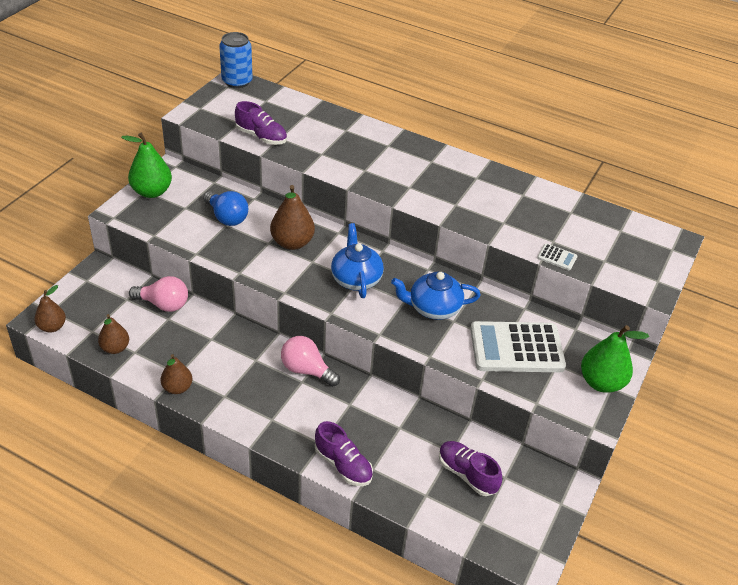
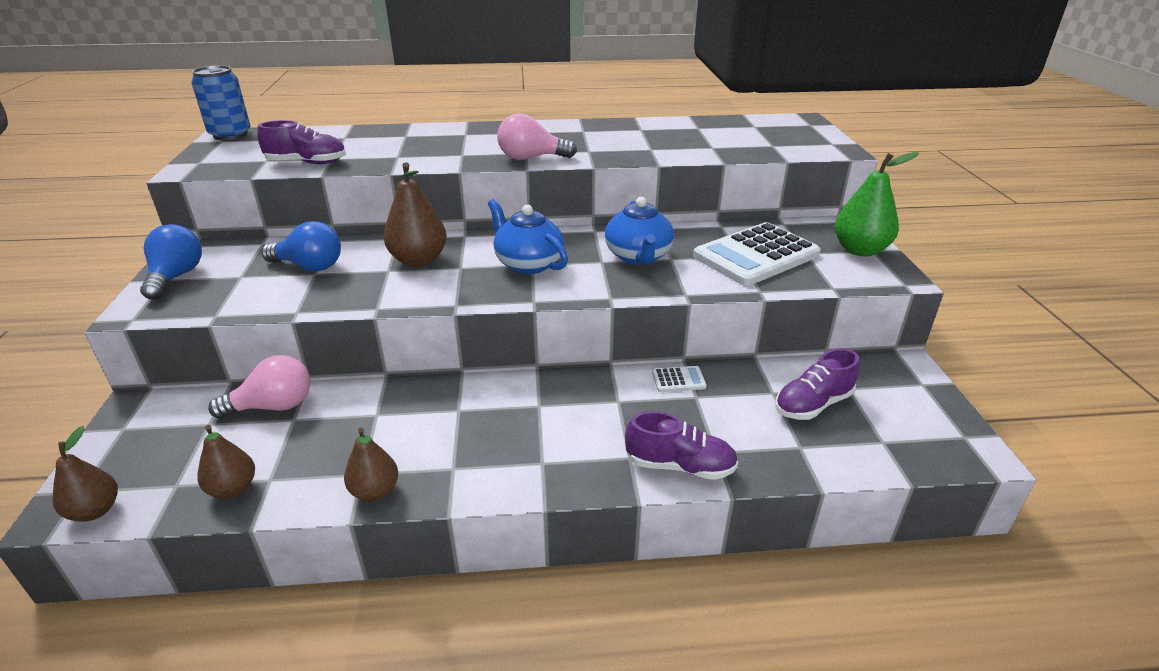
camera: 30 degrees left, 10 degrees down
(152, 192) = (176, 277): green pear -> blue light bulb
(306, 370) = (533, 392): pink light bulb -> pink light bulb (531, 158)
(433, 308) = (638, 257): blue teapot -> blue teapot turned 60 degrees counterclockwise
(467, 474) = (813, 404): purple shoe -> purple shoe turned 45 degrees counterclockwise
(557, 257) = (732, 155): white calculator -> white calculator (678, 380)

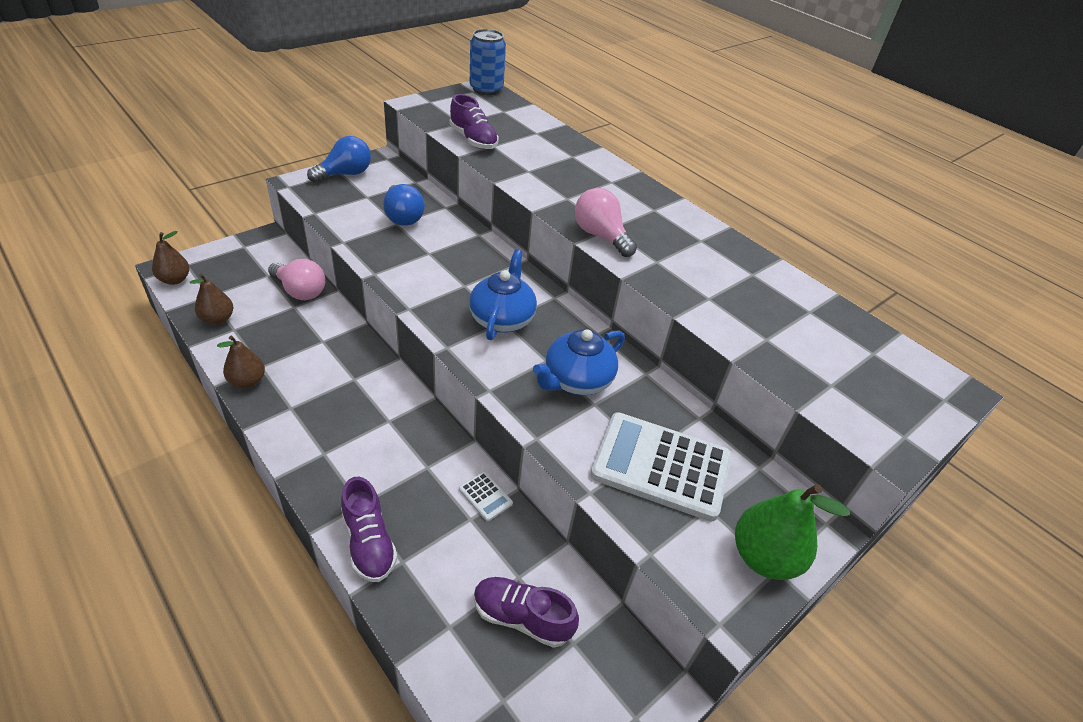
camera: 50 degrees right, 10 degrees up
(419, 260) = (455, 260): brown pear -> none

